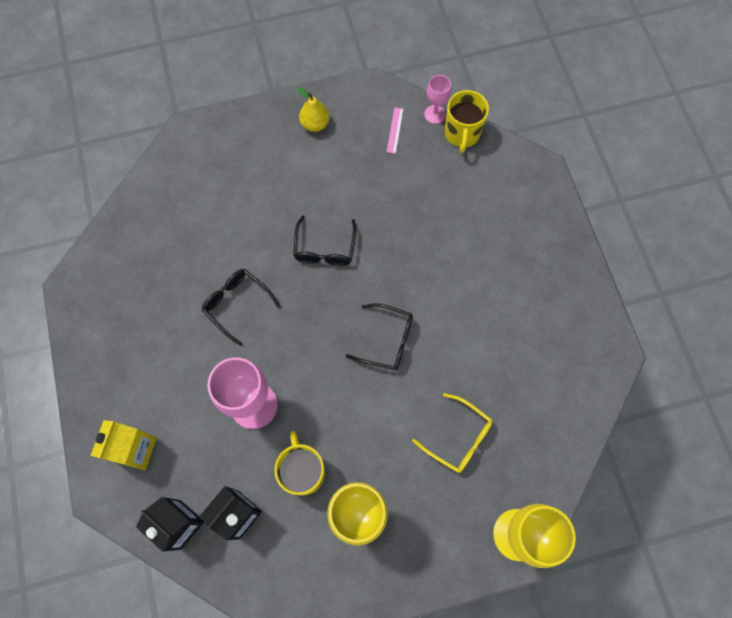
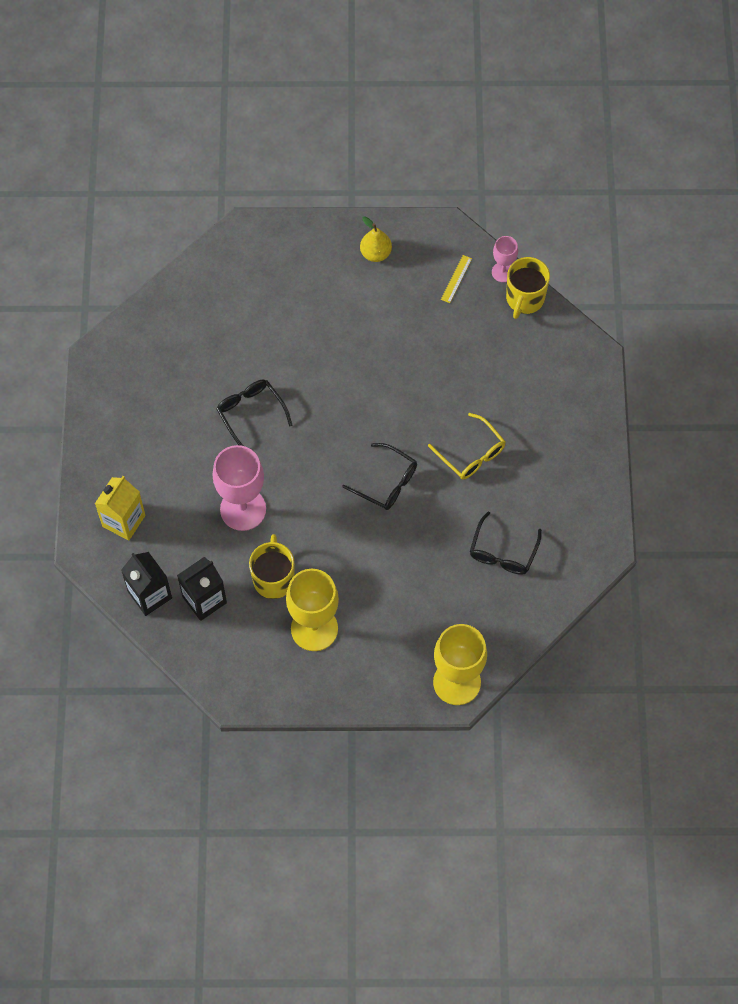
camera: 15 degrees right, 5 degrees down
(325, 248) = (350, 380): black glasses -> black glasses (503, 552)
(395, 130) = (456, 279): pink ruler -> yellow ruler
(458, 437) = (428, 586): yellow glasses -> yellow glasses (471, 454)

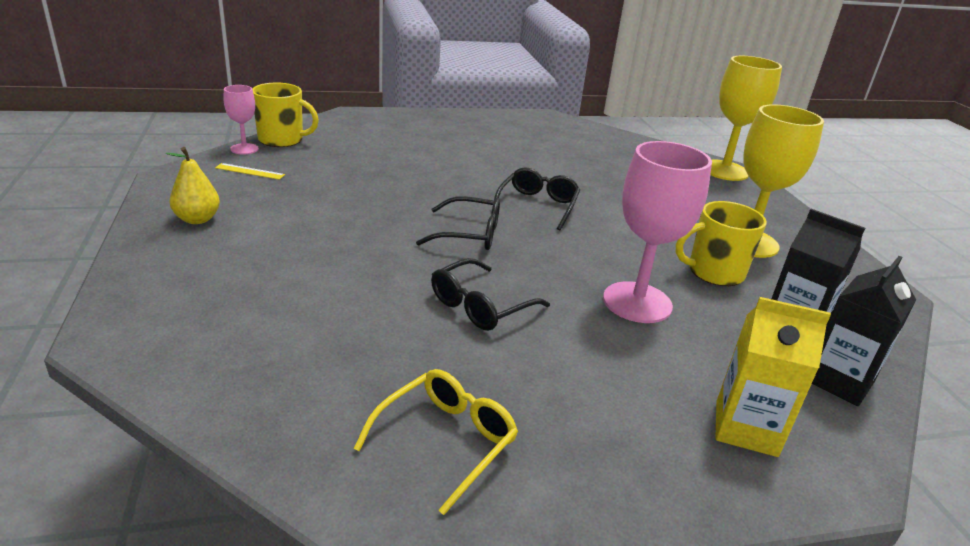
camera: 105 degrees left, 35 degrees down
(471, 454) = (479, 164): yellow glasses -> yellow glasses (446, 441)
(503, 552) = (578, 152): black glasses -> black glasses (469, 234)

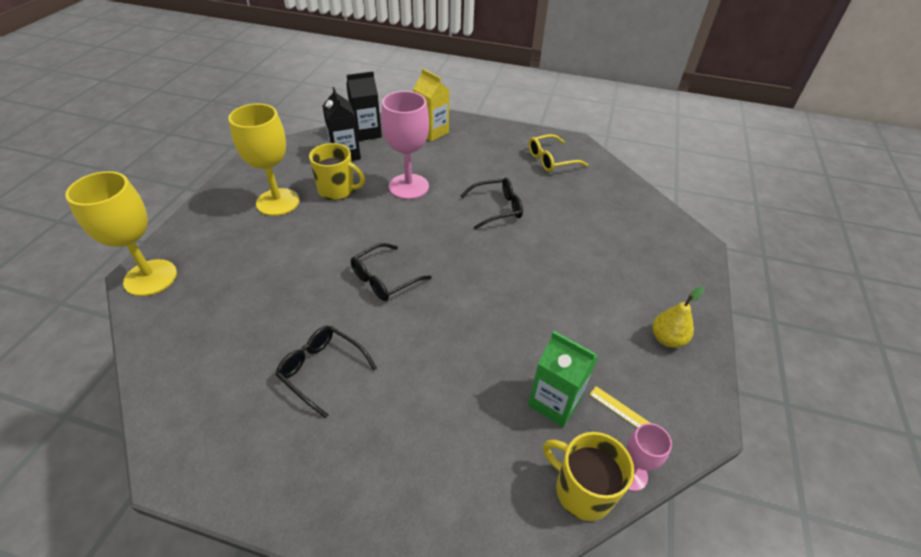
camera: 150 degrees left, 15 degrees up
(315, 167) = (554, 402): none -> green carton
(469, 234) = (464, 263): black glasses -> black glasses (322, 370)

